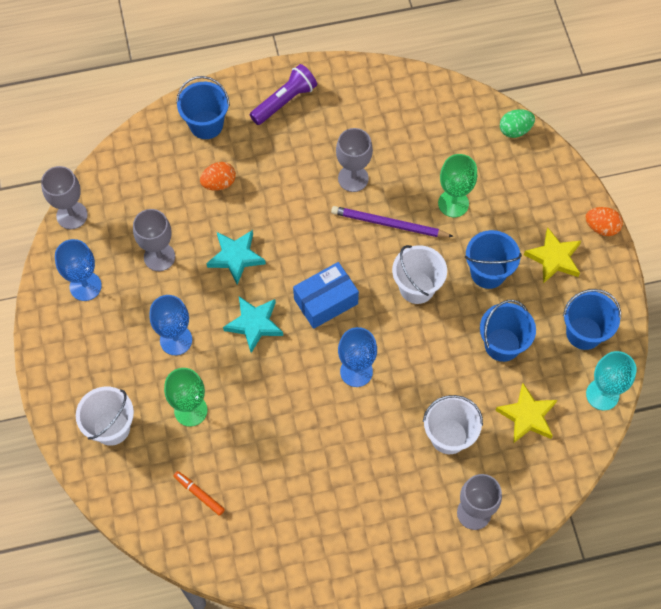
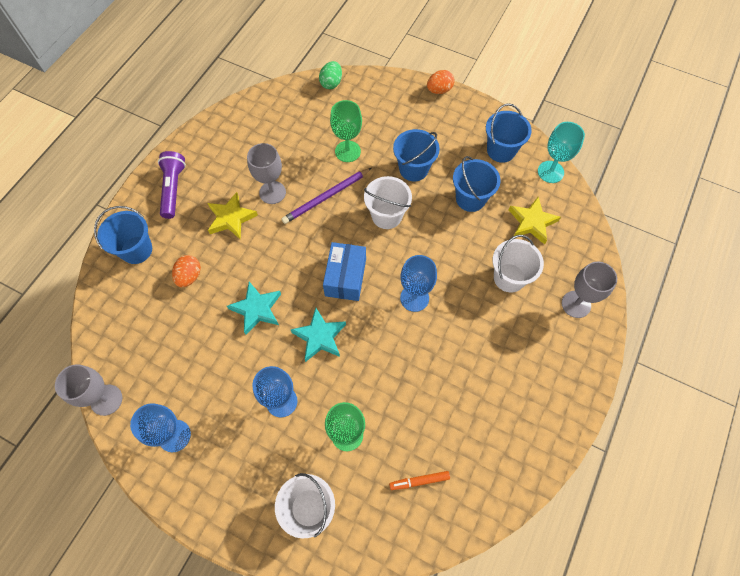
camera: 50 degrees left, 0 degrees up
(159, 257) = (205, 361): grey goblet -> none
(554, 258) = (436, 128): yellow star -> yellow star (231, 218)

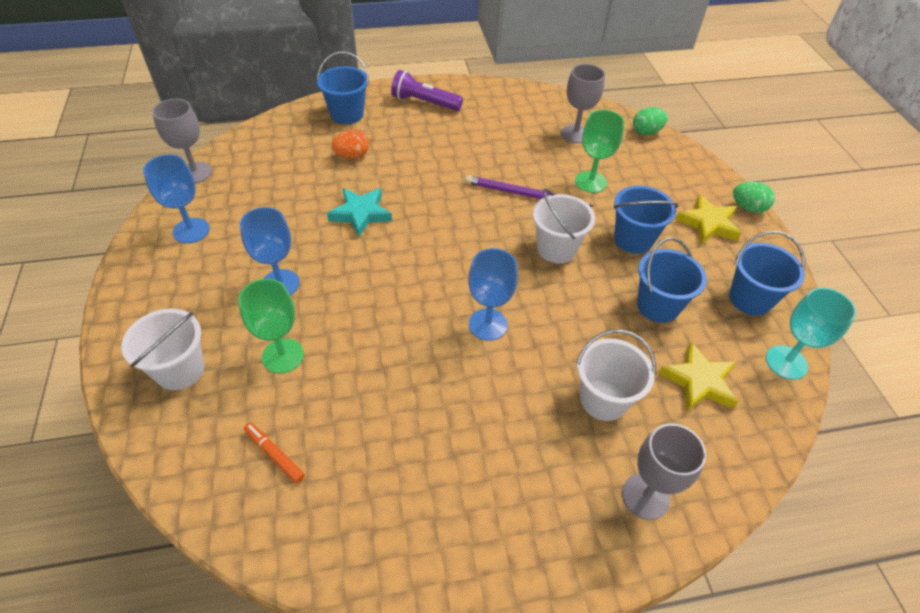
camera: 50 degrees right, 15 degrees down
(173, 189) = (424, 102): purple flashlight -> purple flashlight turned 120 degrees counterclockwise
(231, 218) = (434, 148): yellow star -> yellow star (708, 224)
(272, 192) = (488, 158): grey goblet -> grey goblet (575, 134)
(320, 337) = (373, 273): turquoise star -> none
(345, 277) = (455, 256): blue box -> none
(439, 90) = (748, 208): orange egg -> green egg

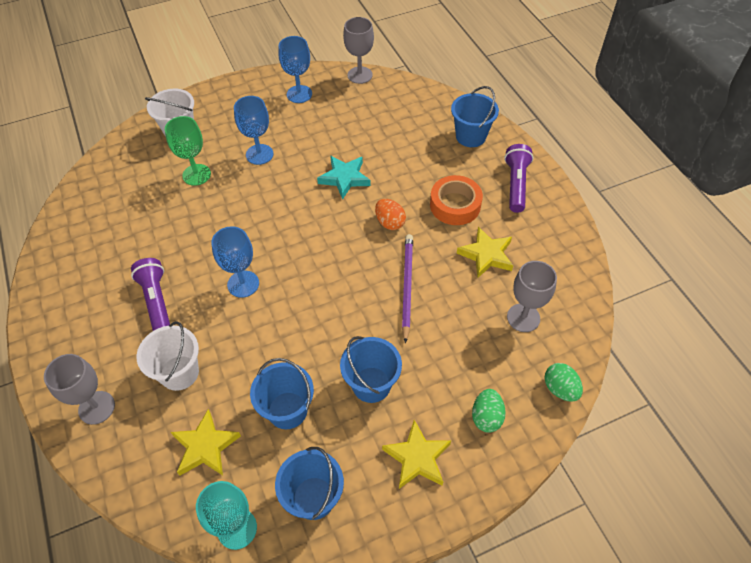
camera: 80 degrees right, 5 degrees up
(274, 454) = (122, 193): orange marker -> none
(352, 156) = (415, 154): orange egg -> orange egg (390, 222)
(434, 144) = (455, 205): none -> orange tape
(492, 418) = (157, 301): none -> purple flashlight
(502, 138) = (486, 255): none -> yellow star
(556, 249) = (341, 321): white bucket -> none
(591, 182) = (446, 340): green goblet -> none
(748, 208) = (459, 503): green egg -> green egg (486, 417)

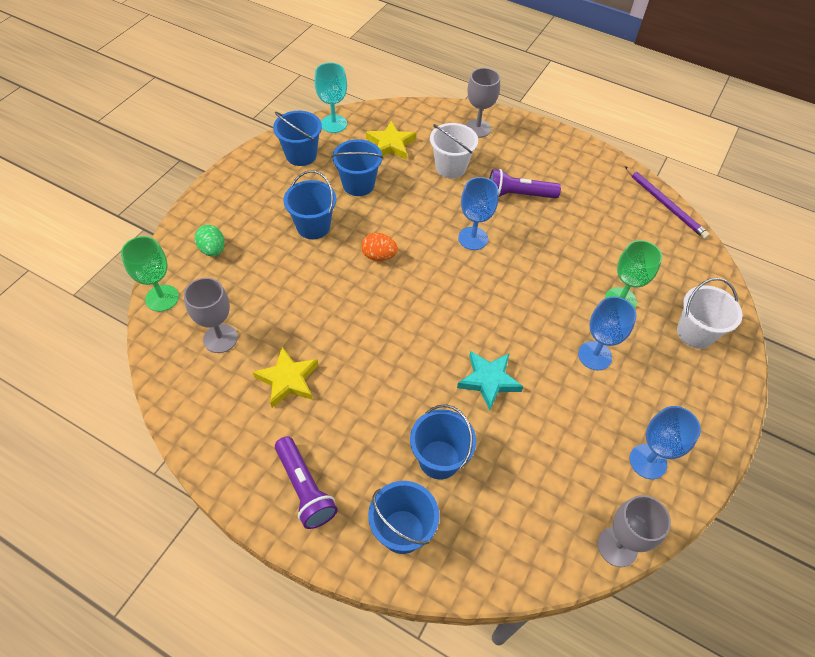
camera: 140 degrees right, 0 degrees up
(157, 301) = (518, 195): purple flashlight -> purple flashlight turned 150 degrees clockwise
(390, 222) = (404, 359): orange egg -> orange egg (379, 256)
(407, 286) = (341, 309): purple pencil -> purple pencil (665, 204)
(417, 457) = (249, 204): yellow star -> none
(419, 156) = (439, 459): none -> blue bucket
(455, 205) = (355, 418): orange tape -> none
(560, 389) = (162, 298): green egg -> green goblet

